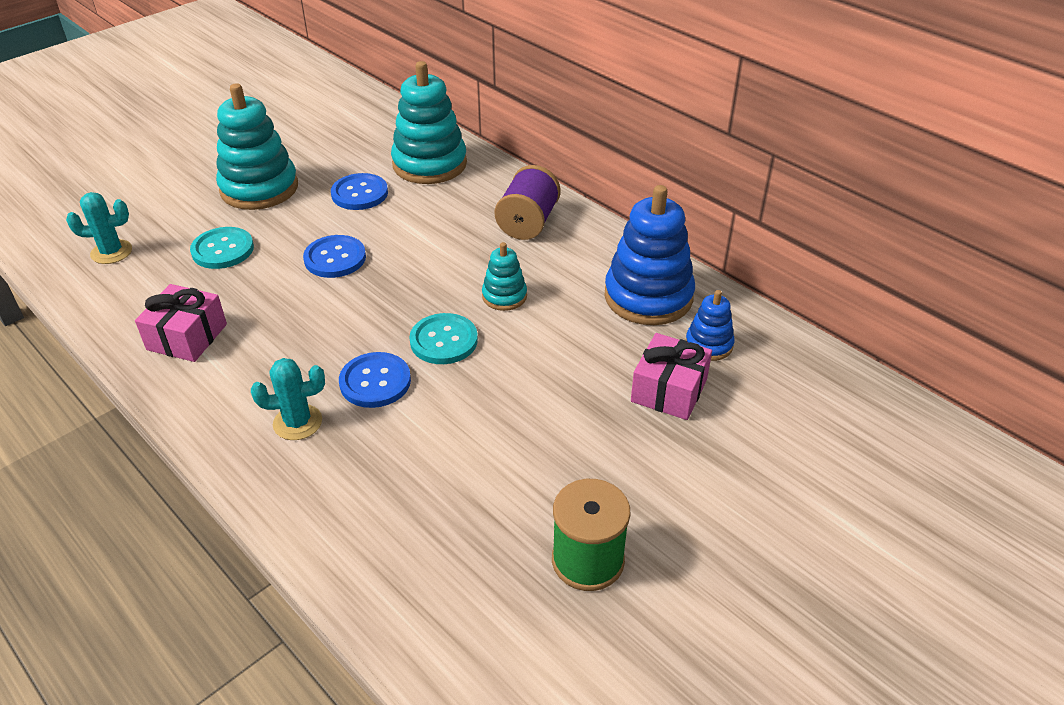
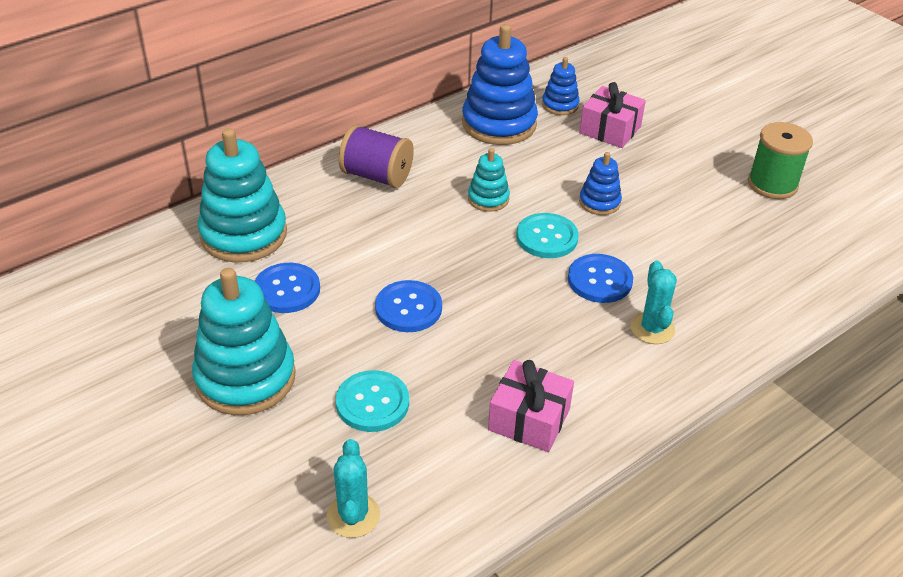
camera: 85 degrees left, 0 degrees up
(513, 381) = (599, 202): none -> blue stacking toy

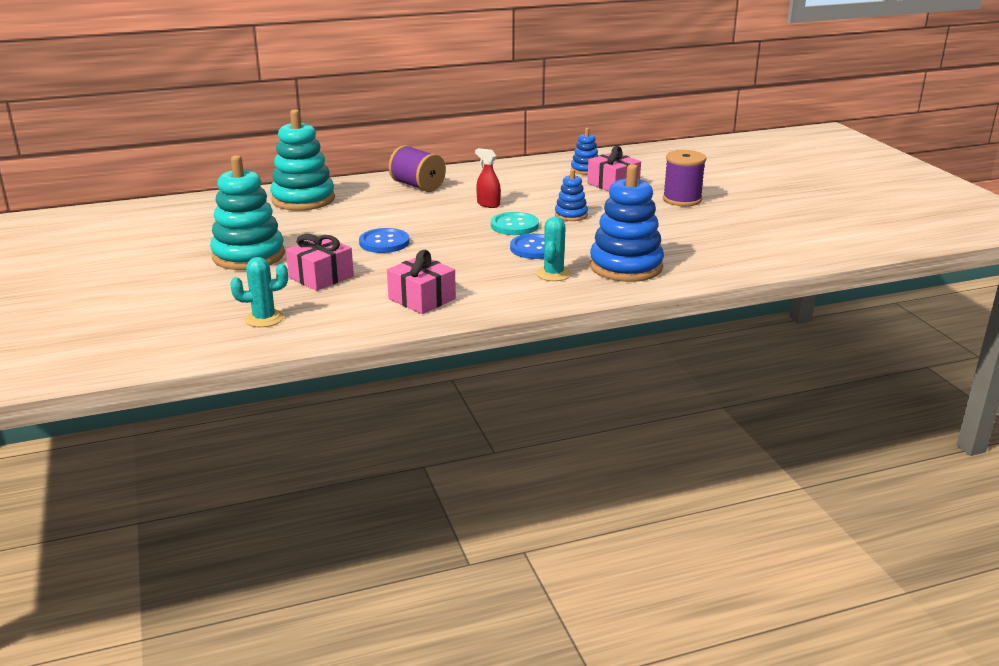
camera: 20 degrees right, 15 degrees down
(287, 290) = (309, 225): blue button -> none
(353, 515) = (264, 318): turquoise cactus -> turquoise cactus turned 60 degrees clockwise
(372, 403) = (321, 277): turquoise button -> pink gift
(488, 199) = (488, 204): turquoise stacking toy -> red spray bottle
(499, 124) = (529, 173): blue stacking toy -> blue stacking toy (626, 267)
(704, 146) = (682, 199): none -> purple spool
(772, 184) = (720, 222): green spool -> none

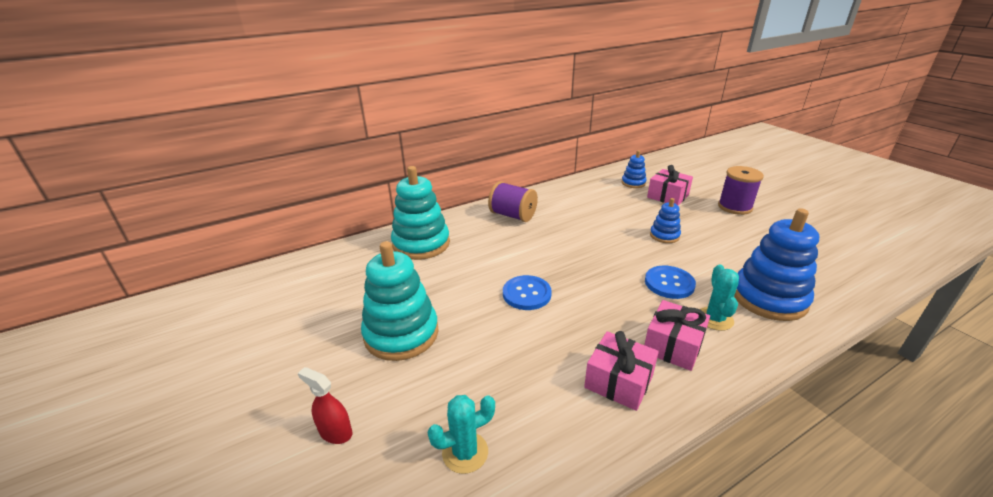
camera: 10 degrees left, 5 degrees up
(321, 277) = (493, 359): pink gift -> pink gift (673, 346)
(488, 204) = (586, 230): red spray bottle -> red spray bottle (335, 432)
(514, 225) = (628, 255): turquoise button -> none

